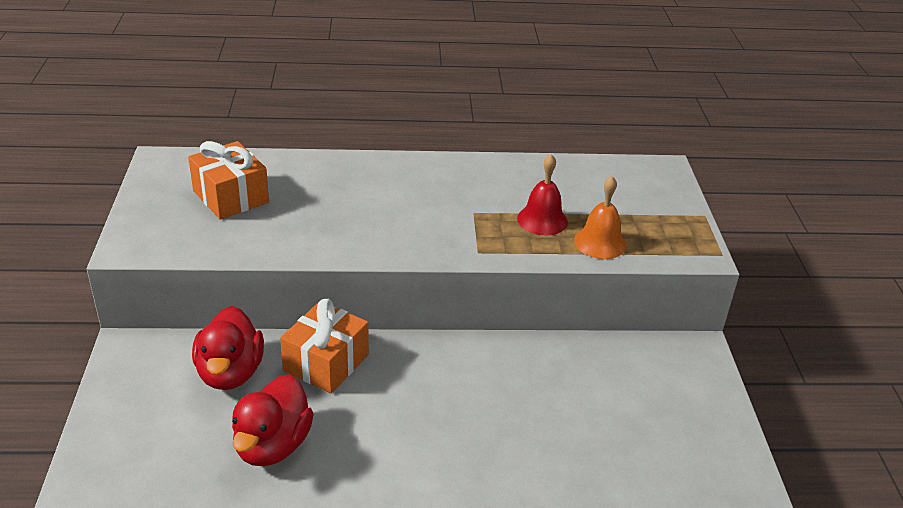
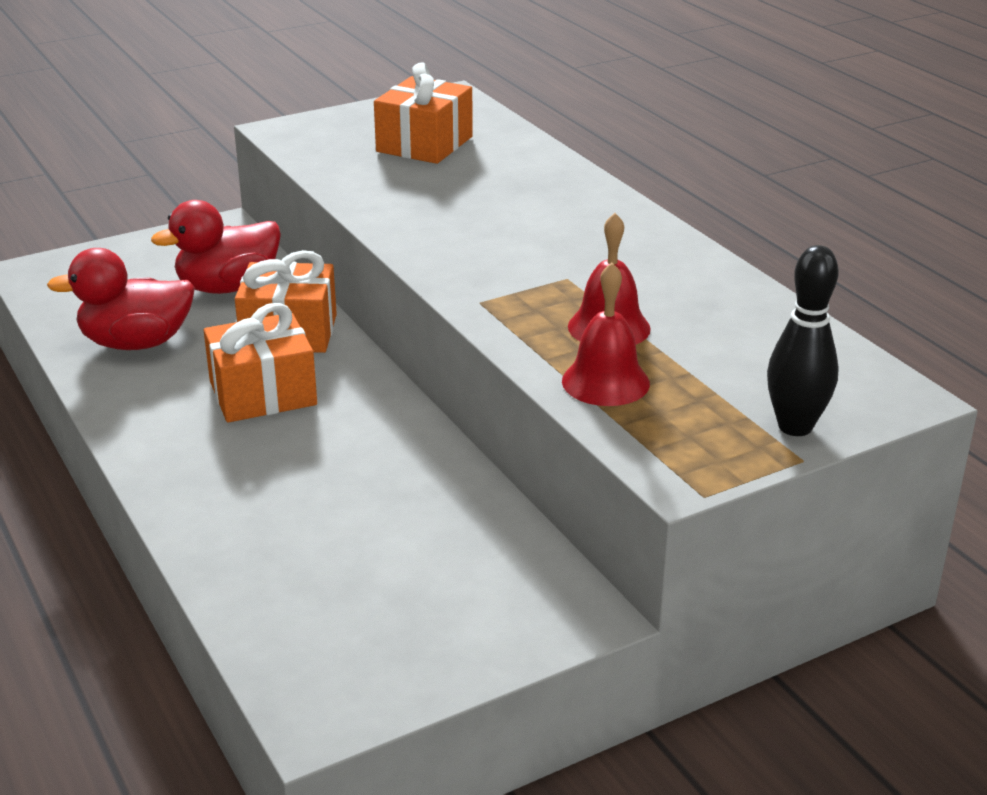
camera: 65 degrees right, 5 degrees down
(398, 399) = (263, 393): none -> orange gift
(600, 242) = (605, 382): orange bell -> red bell
(676, 205) = (795, 427): none -> black bowling pin

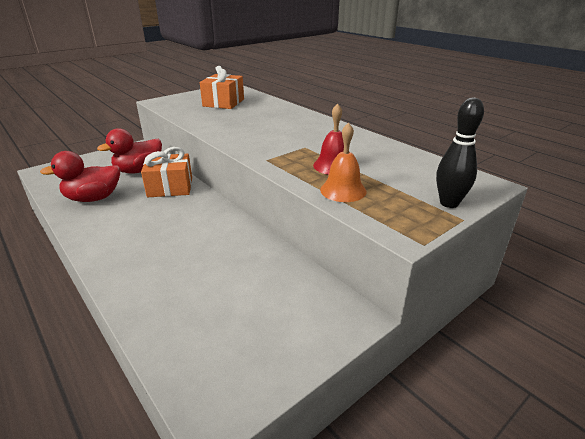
camera: 10 degrees left, 0 degrees up
(263, 393) = (159, 216): orange gift -> none
(605, 382) = (343, 190): red bell -> orange bell

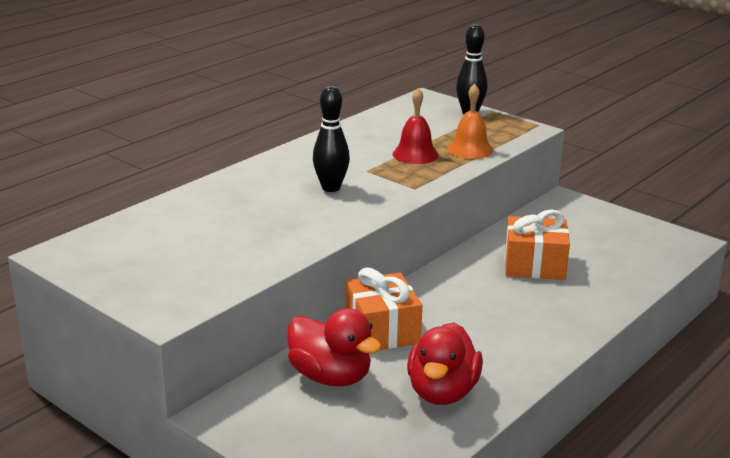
camera: 100 degrees left, 5 degrees down
(93, 198) = (442, 392): red duck -> red duck turned 45 degrees clockwise
(223, 103) = (176, 245): orange gift -> orange gift (534, 265)
(277, 135) = (331, 188): none -> black bowling pin

